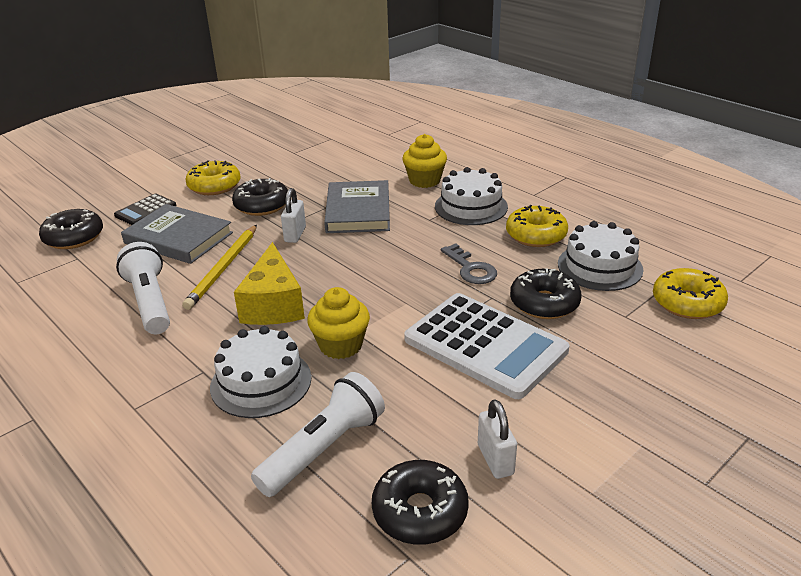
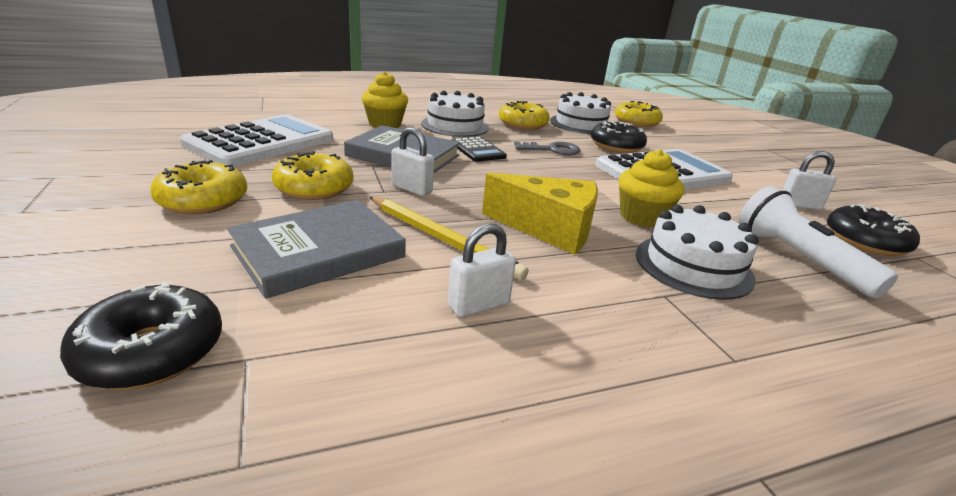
camera: 70 degrees left, 5 degrees down
(145, 210) = (179, 261): black calculator -> black calculator (477, 150)
(150, 302) = (478, 305): white flashlight -> white padlock
(262, 205) = (314, 188): black donut -> yellow donut
(321, 161) = (261, 142): none -> white calculator

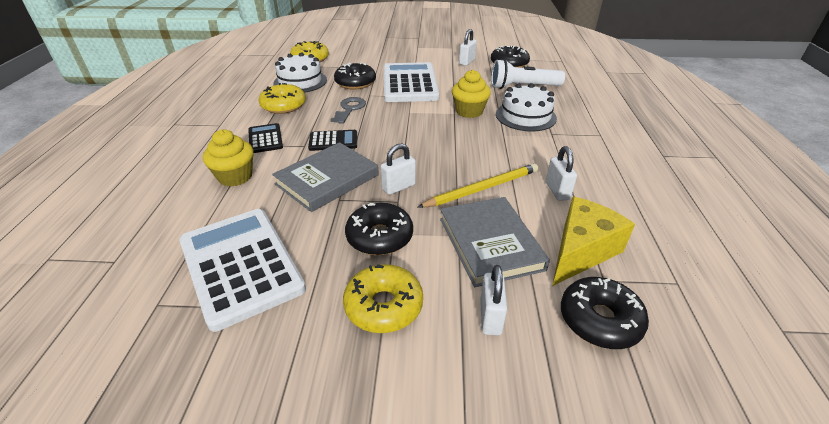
camera: 65 degrees left, 10 degrees up
(175, 260) = (490, 317): none -> white padlock
(314, 188) = (379, 237): yellow donut -> black donut
(455, 125) = (265, 139): white cake -> black calculator
(549, 229) = (477, 146): yellow cheese -> yellow cheese (581, 251)

